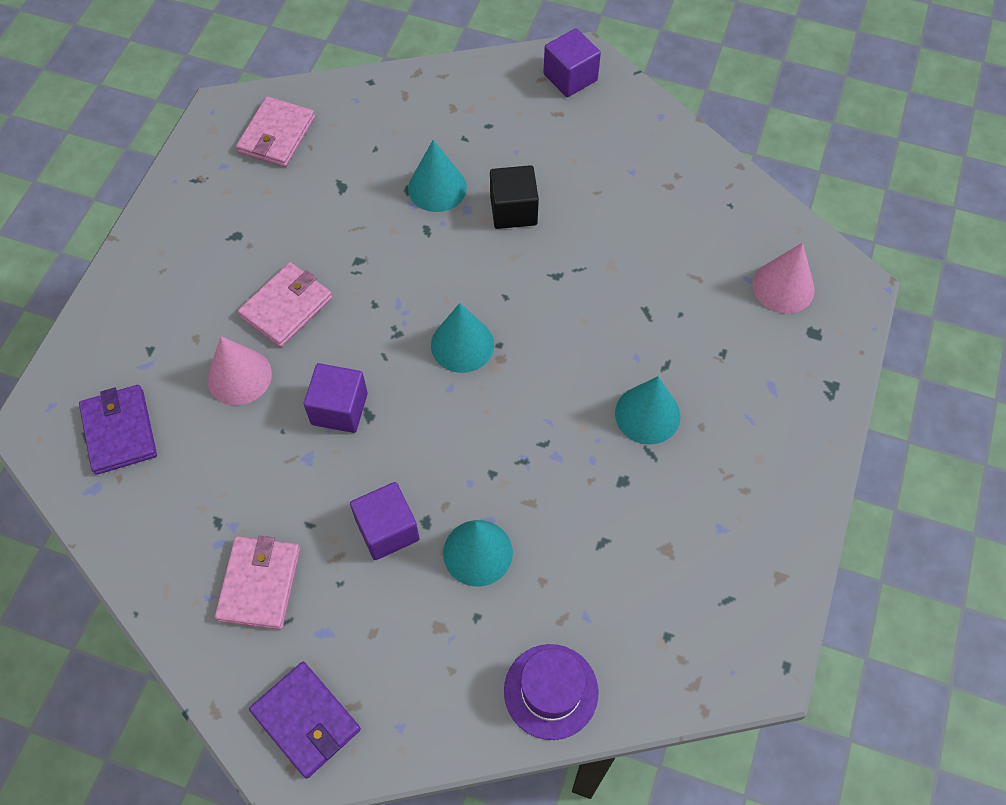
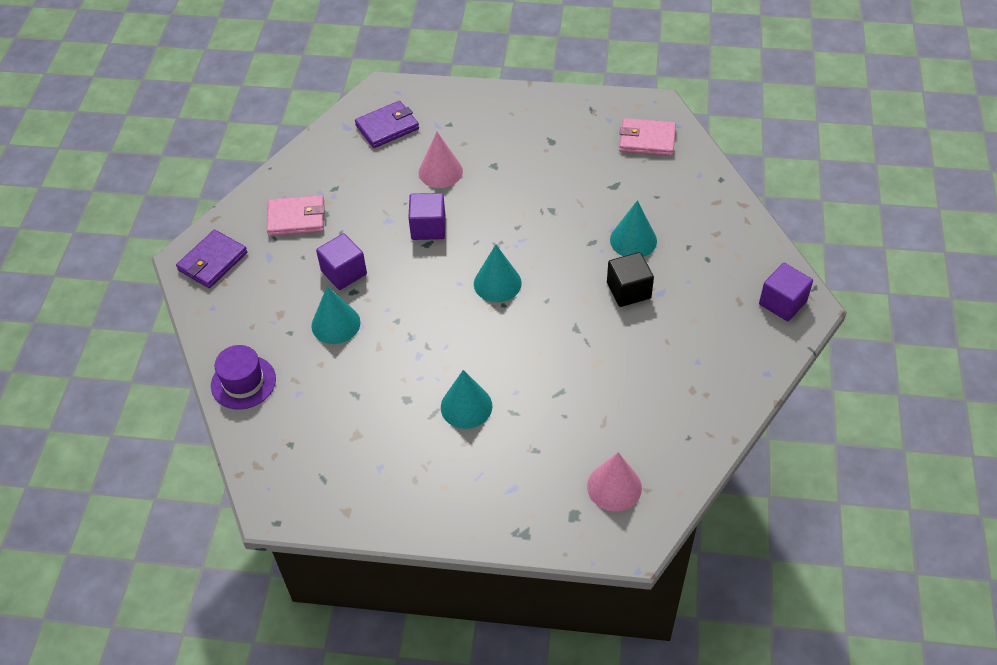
camera: 80 degrees right, 10 degrees down
(286, 307) = (501, 181): pink wallet -> none

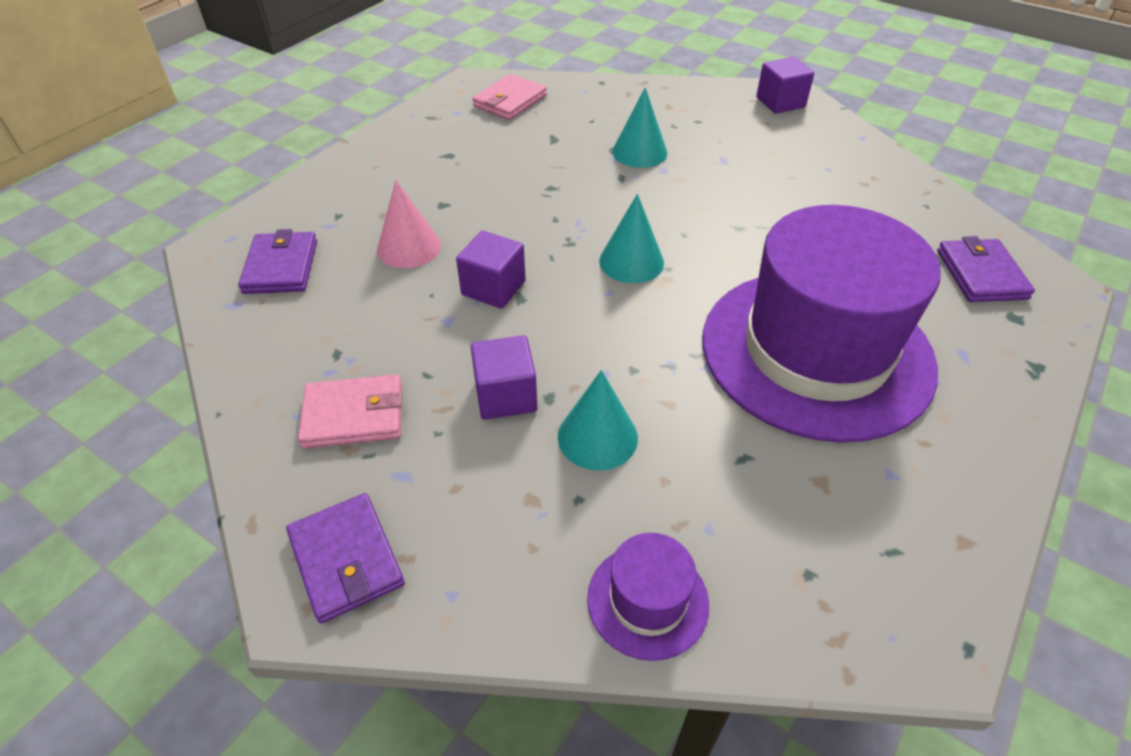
camera: 65 degrees left, 5 degrees down
(296, 218) = (353, 415): pink wallet -> pink wallet turned 60 degrees clockwise
(466, 406) = (816, 351): turquoise cone -> purple hat
(614, 487) = (981, 274): pink cone -> purple wallet
(628, 290) = (707, 177): black cube -> none

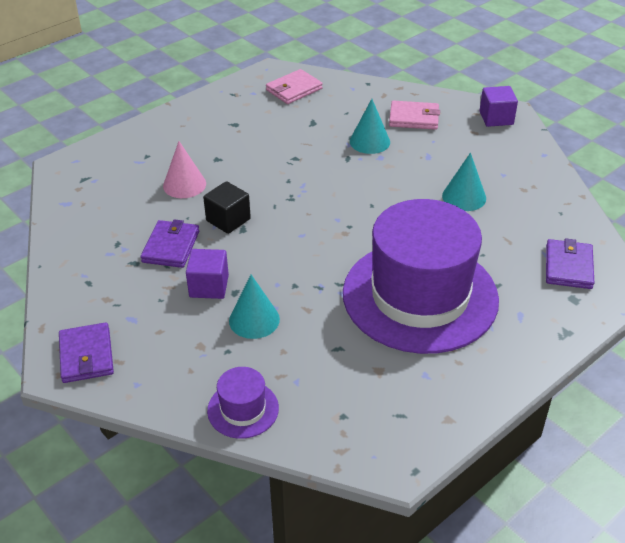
camera: 15 degrees right, 5 degrees down
(281, 267) = (100, 184): purple wallet -> purple wallet (171, 247)
(353, 415) = (115, 281): pink wallet -> pink wallet (414, 118)
(493, 288) = (228, 220): purple cube -> black cube
(631, 261) = (326, 217): turquoise cone -> turquoise cone (464, 197)

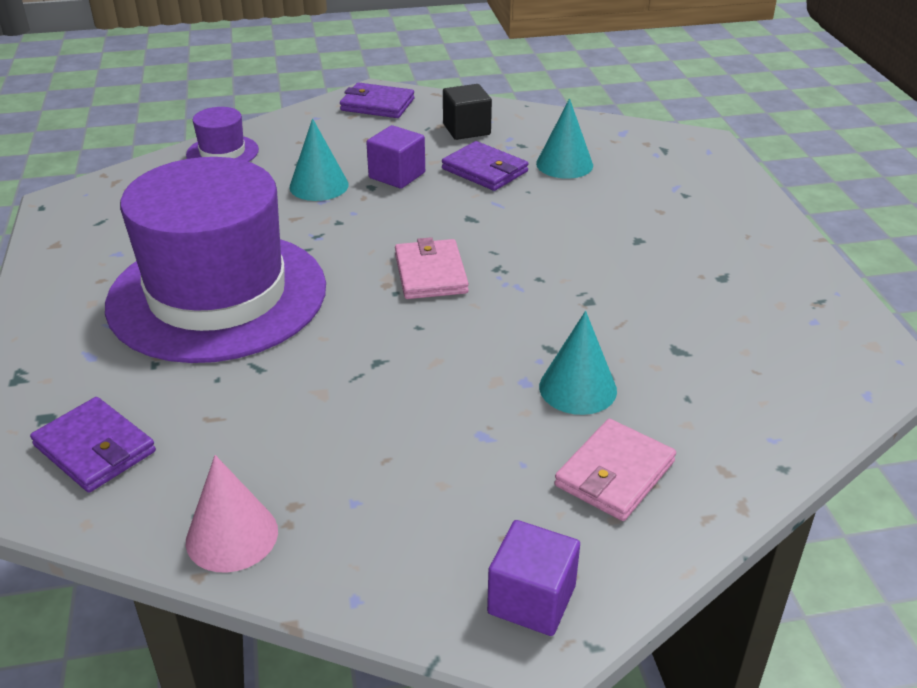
camera: 120 degrees right, 5 degrees down
(184, 184) = (597, 204): pink cone -> pink cone (232, 536)
(228, 220) = (497, 214): black cube -> black cube (466, 129)
(294, 89) = (804, 367): pink wallet -> pink wallet (430, 273)
(464, 197) = (346, 423): turquoise cone -> turquoise cone (564, 164)

